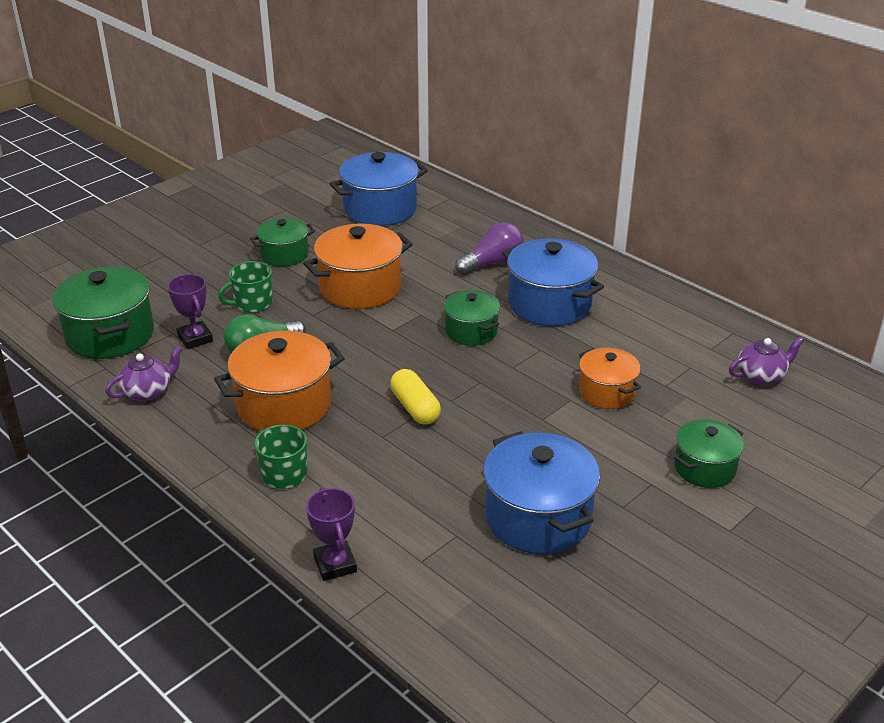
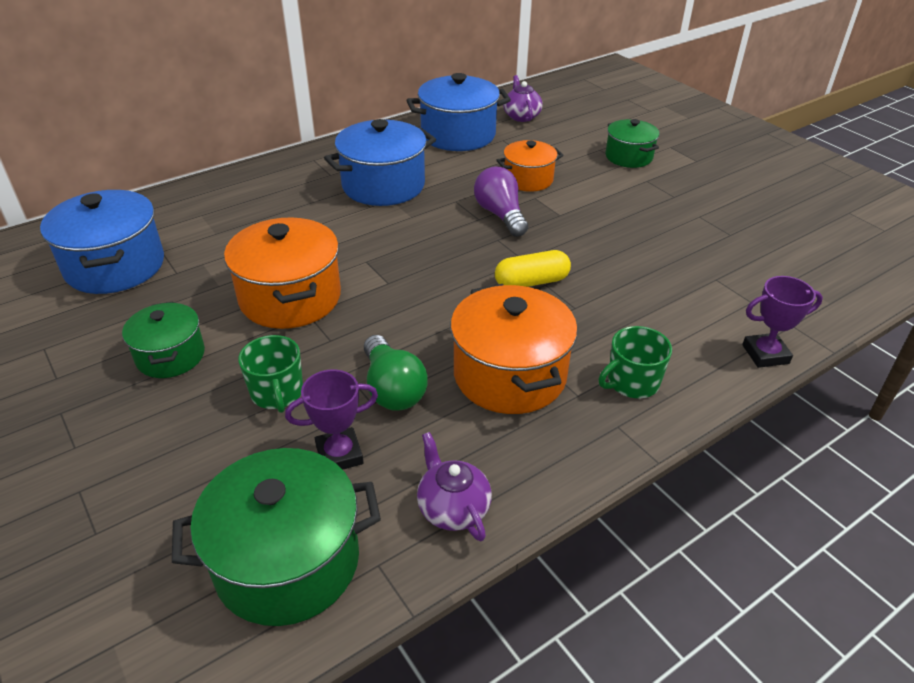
camera: 80 degrees left, 5 degrees up
(471, 331) = (411, 234): green pot -> none
(492, 263) = (292, 205): purple light bulb -> purple light bulb (500, 215)
(538, 517) = (689, 235): blue pot -> blue pot (458, 135)

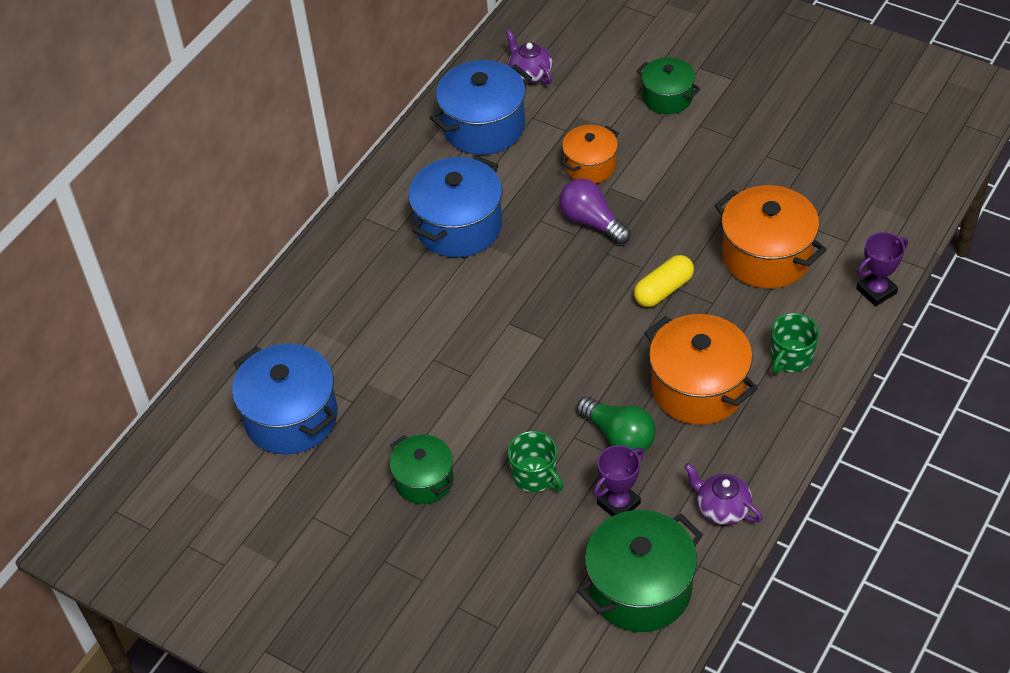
camera: 20 degrees left, 10 degrees up
(290, 298) = (474, 387): orange pot -> orange pot (766, 256)

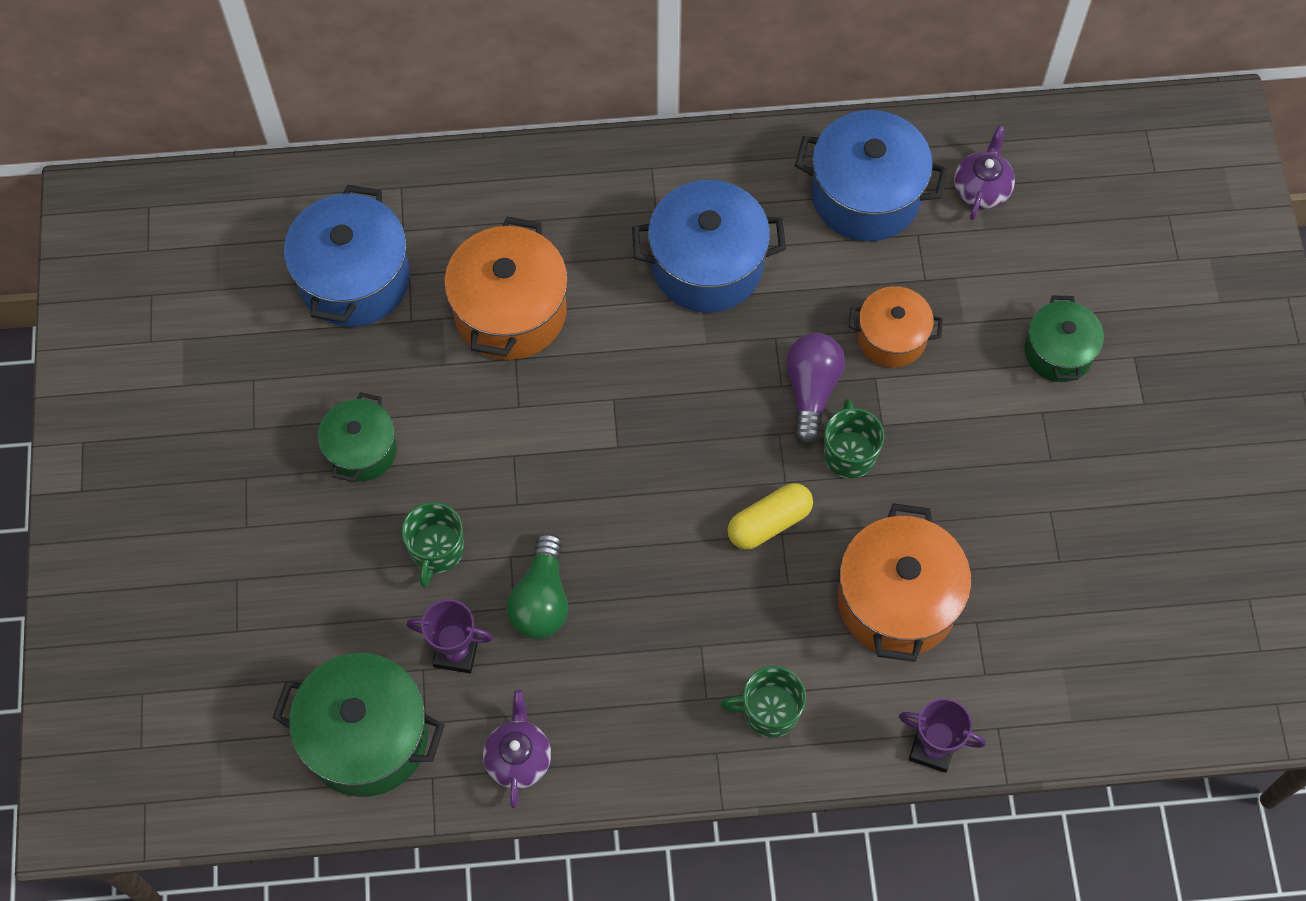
camera: 50 degrees right, 15 degrees up
(649, 226) = (849, 453): none -> green mug
(663, 290) = (769, 523): yellow capsule -> yellow capsule turned 45 degrees counterclockwise
(698, 388) = (659, 640): orange pot -> orange pot (510, 311)

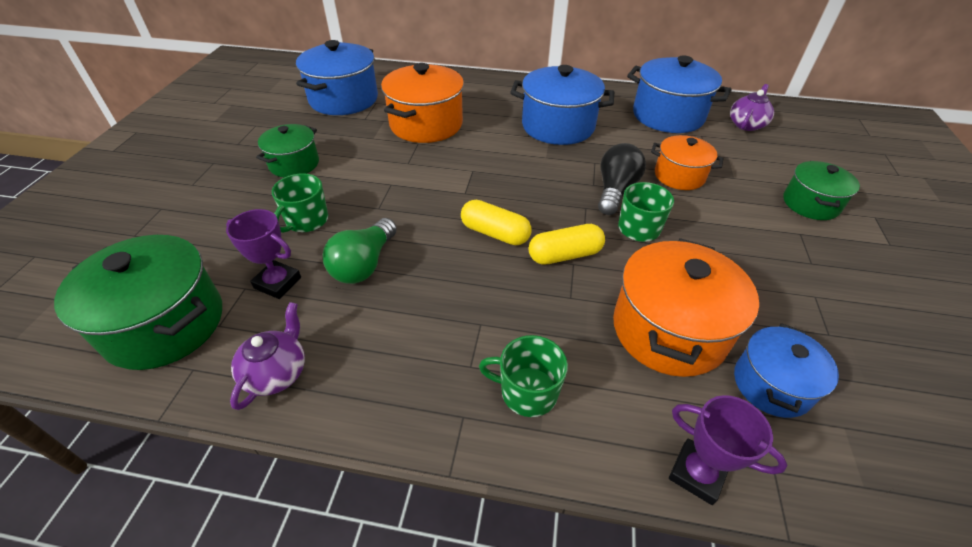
camera: 15 degrees right, 20 degrees down
(678, 509) = (495, 233): none -> yellow capsule
(811, 391) = (615, 191): purple light bulb -> black light bulb
(999, 639) = (771, 385): none -> blue pot

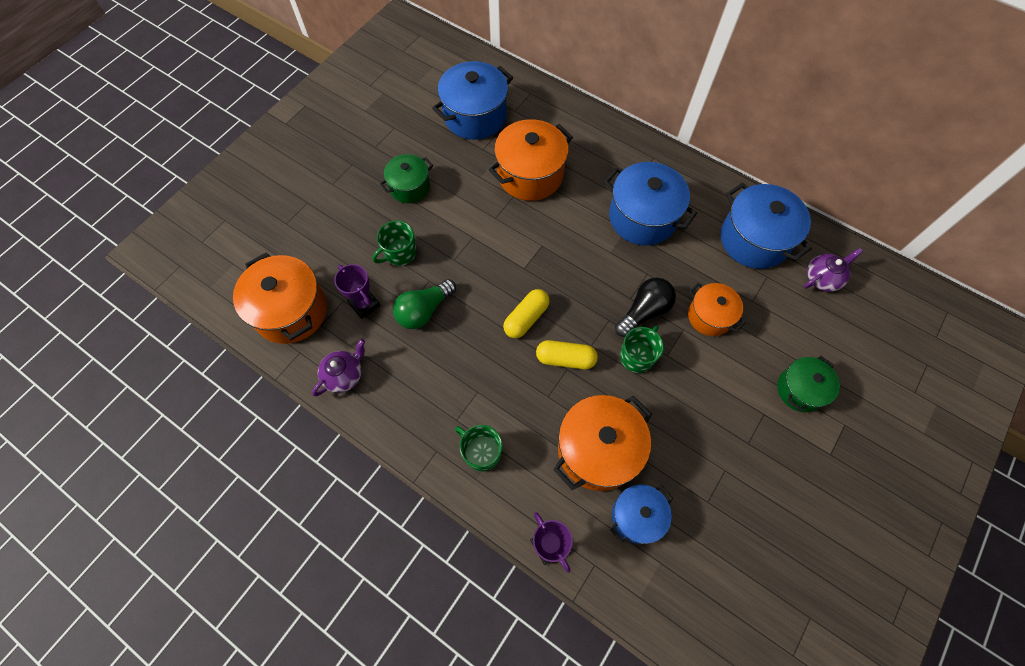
camera: 25 degrees right, 20 degrees up
(165, 324) = (291, 311): green pot -> orange pot
(495, 233) = (526, 318): yellow capsule -> yellow capsule turned 75 degrees clockwise

